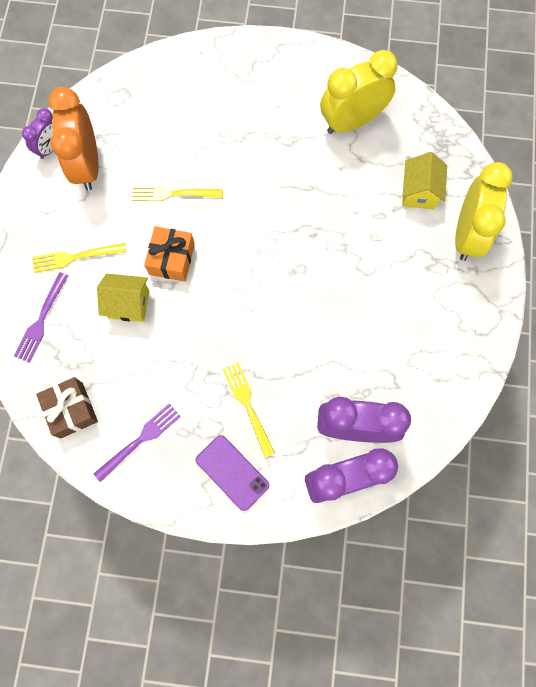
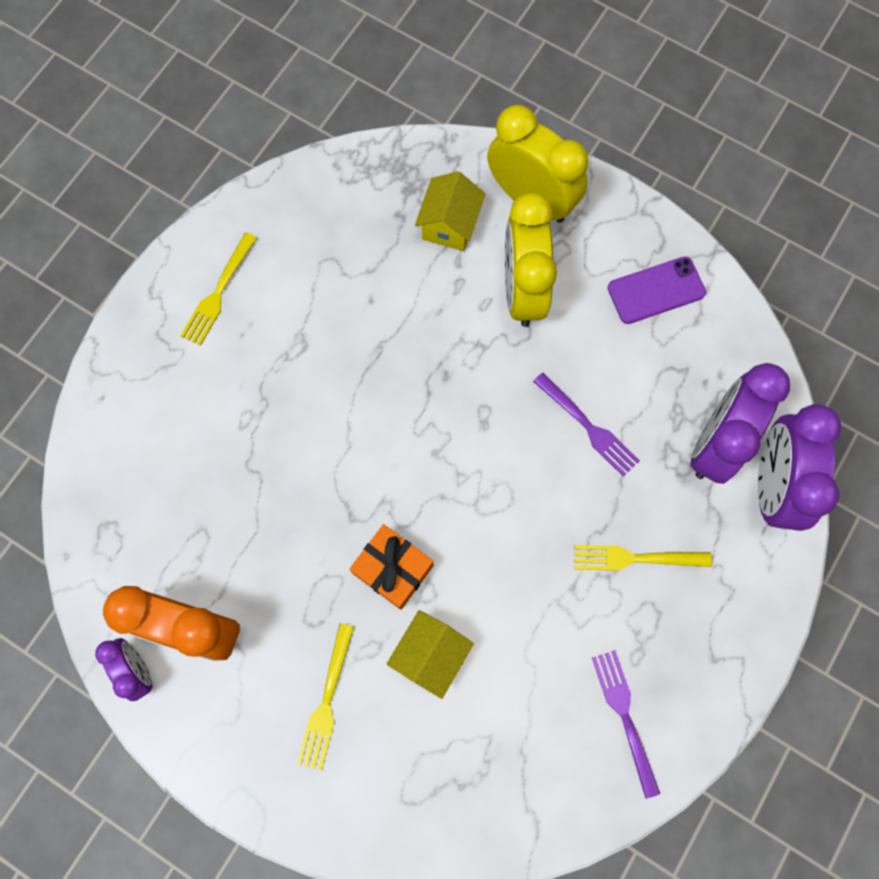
camera: 65 degrees left, 0 degrees up
(41, 320) = (398, 787): purple fork -> purple fork (588, 427)
(71, 410) = (546, 794): brown gift -> none
(173, 194) = (298, 527): yellow fork -> yellow fork (218, 292)
(232, 472) = (713, 615): purple phone -> purple phone (656, 290)
(352, 121) = (312, 256): yellow clock -> yellow clock (522, 290)
(419, 192) = (449, 225): yellow house -> yellow house turned 75 degrees clockwise

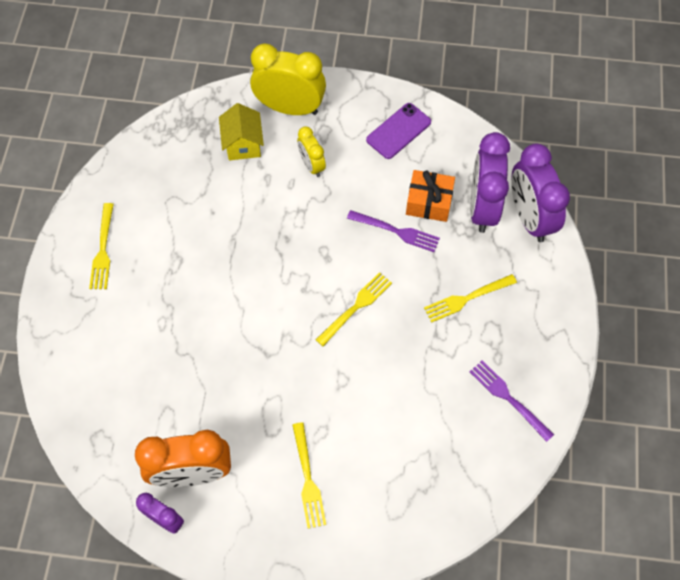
camera: 25 degrees left, 10 degrees down
(393, 569) = (311, 375): orange gift -> orange gift (429, 202)
(430, 654) = (363, 417): yellow house -> none
(489, 505) = (356, 307): none -> yellow fork
(522, 290) = (311, 165): yellow clock -> yellow clock, size x0.54

